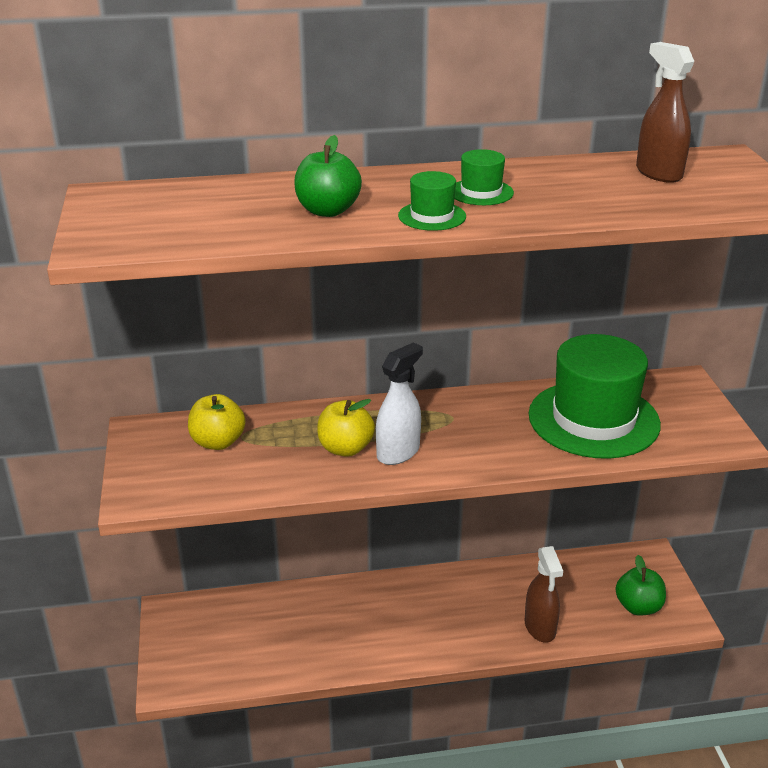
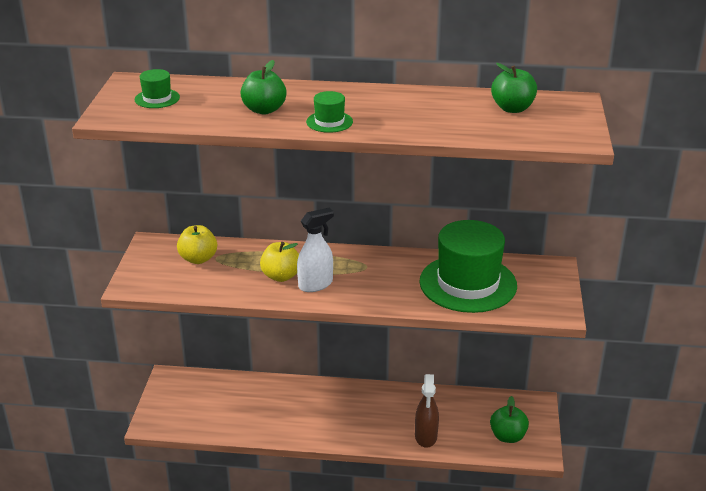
camera: 15 degrees right, 0 degrees up
(481, 192) = (375, 108): green hat -> green hat (157, 98)
(658, 173) = (512, 108): brown spray bottle -> green apple

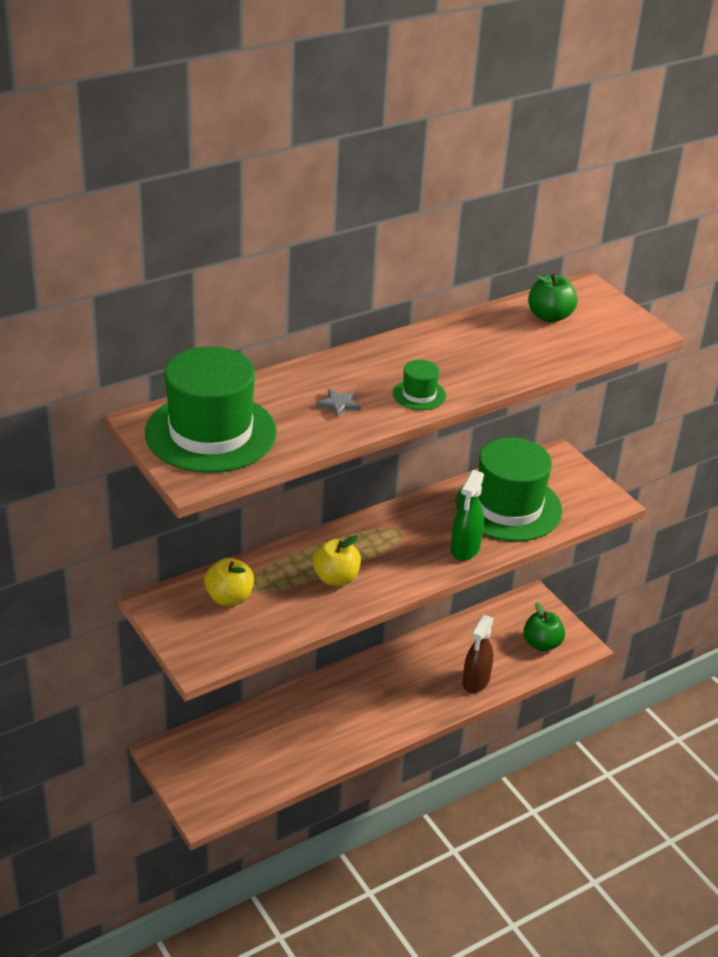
camera: 40 degrees left, 5 degrees up
(157, 98) = (211, 433): green hat -> green hat, size x2.34
(264, 110) = (339, 404): green apple -> grey star
(315, 284) = (379, 571): white spray bottle -> none
(397, 296) = (465, 549): none -> green spray bottle
(426, 437) = (476, 681): brown spray bottle -> brown spray bottle turned 60 degrees clockwise

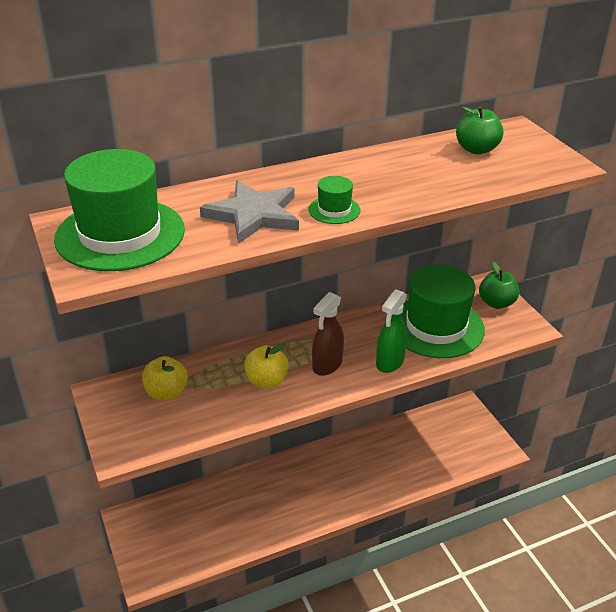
camera: 10 degrees right, 0 degrees up
(339, 404) = (253, 215): grey star -> grey star, size x2.35
(476, 681) = (405, 476): brown spray bottle -> brown spray bottle (327, 365)
(541, 644) = (467, 446): green apple -> green apple (496, 303)

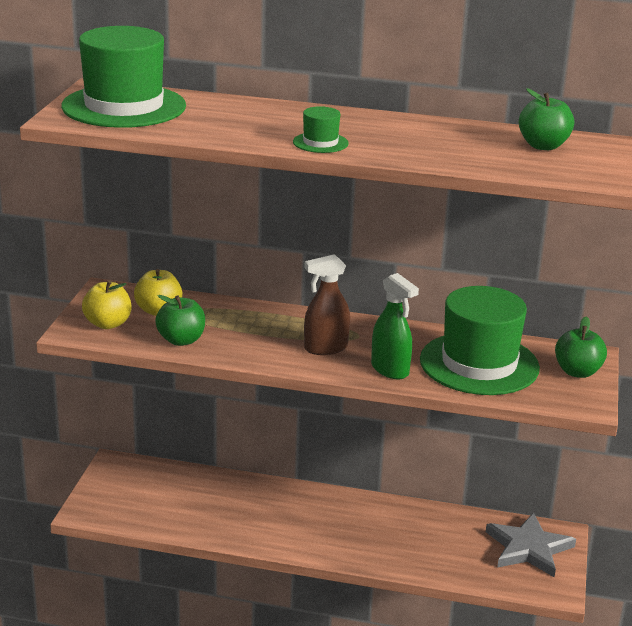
camera: 35 degrees right, 10 degrees down
(216, 413) = (181, 340): none -> green apple
(253, 215) = (246, 126): grey star -> grey star (528, 548)
(266, 381) = (254, 337): yellow apple -> yellow apple (108, 324)
(390, 362) = (390, 370): green spray bottle -> green spray bottle turned 105 degrees counterclockwise

